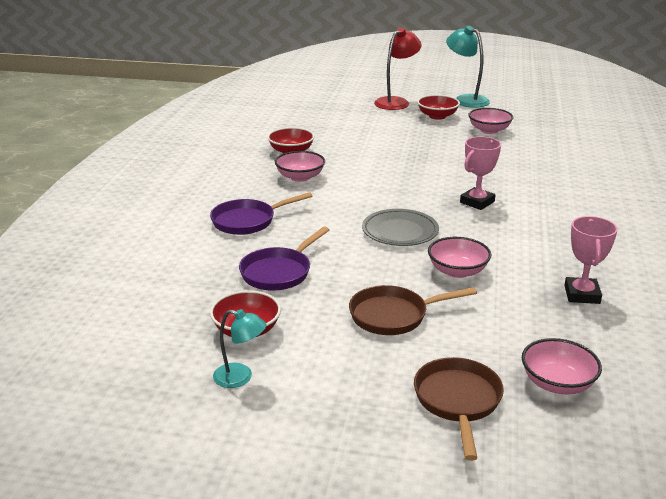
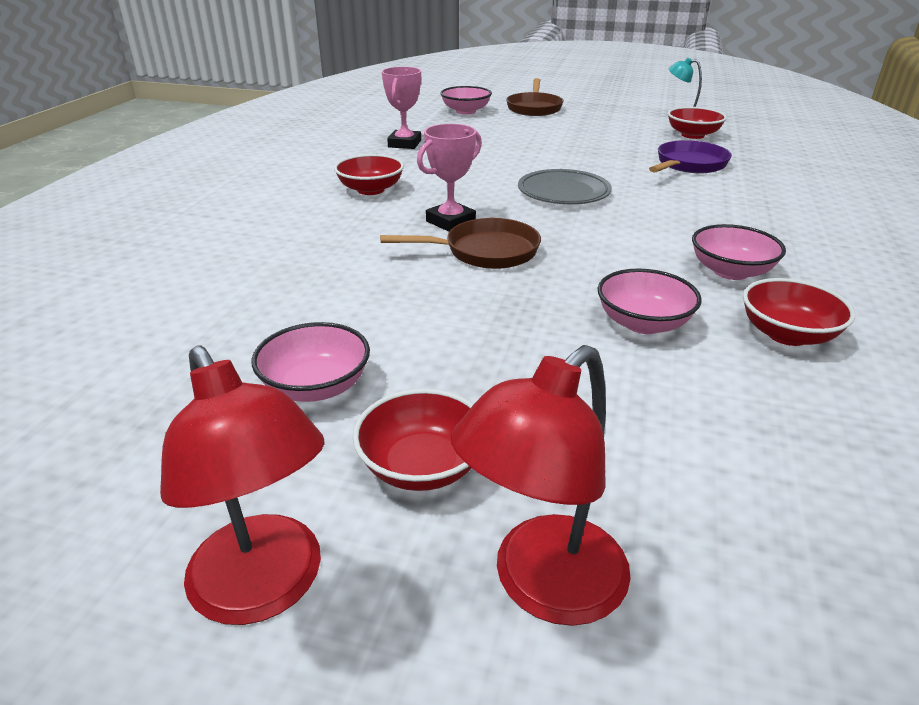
camera: 175 degrees left, 5 degrees up
(247, 221) = (762, 210): purple pan -> none
(393, 316) = (574, 138): brown pan -> brown pan (485, 252)
(457, 271) = (509, 160): pink bowl -> pink bowl (643, 323)
(465, 99) = (266, 589): turquoise lamp -> red lamp
(558, 228) = (371, 190): none -> red bowl

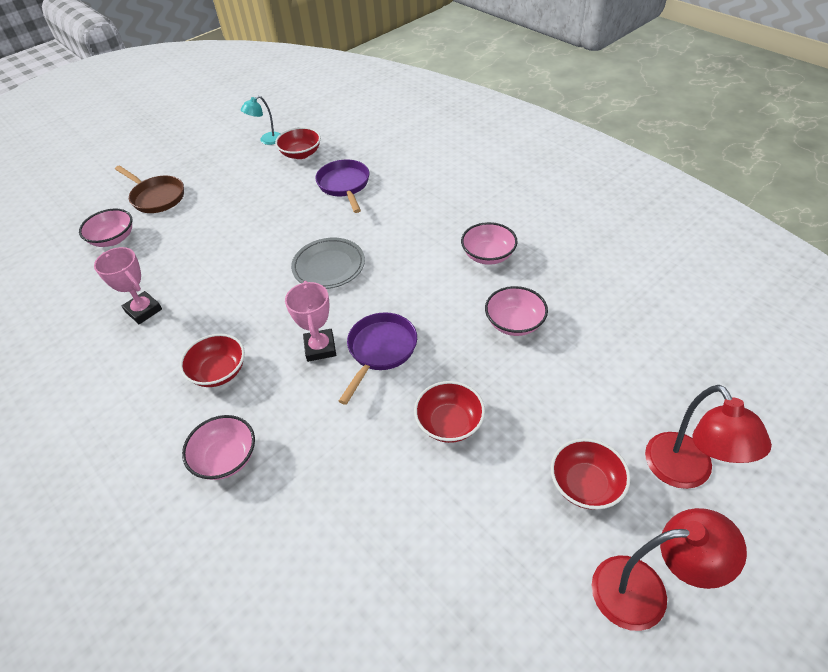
camera: 55 degrees left, 15 degrees up
(316, 386) = (484, 510): pink bowl -> pink bowl (226, 458)
(485, 252) = (380, 350): brown pan -> purple pan
(787, 334) = (559, 275): red bowl -> red bowl (449, 423)

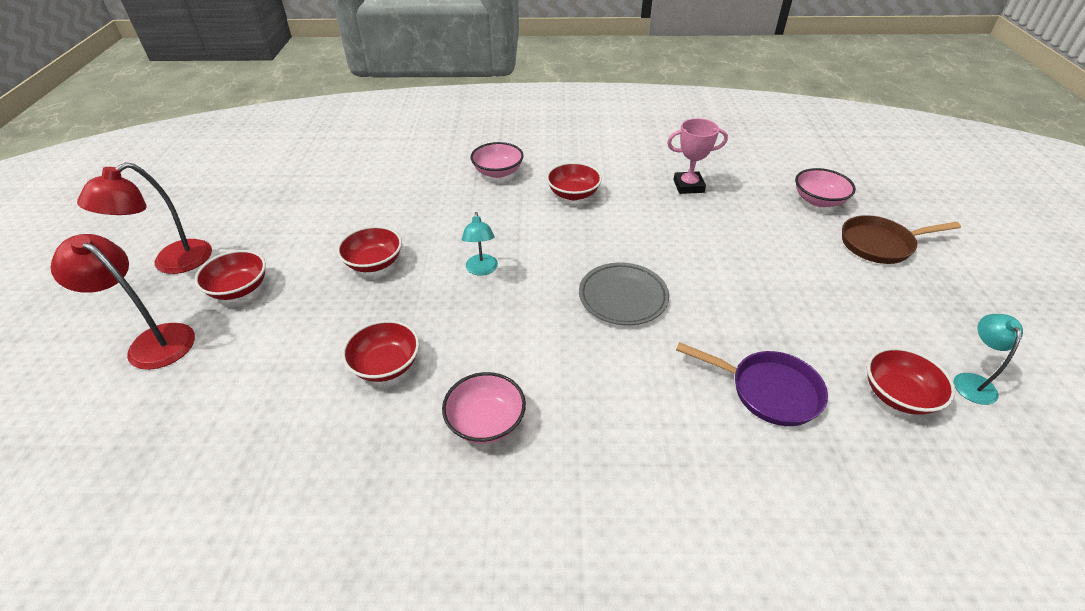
camera: 130 degrees right, 5 degrees down
(320, 348) = (529, 243): pink trophy -> none
(380, 350) = (481, 270): purple pan -> turquoise lamp
(514, 323) = (386, 365): pink bowl -> red bowl

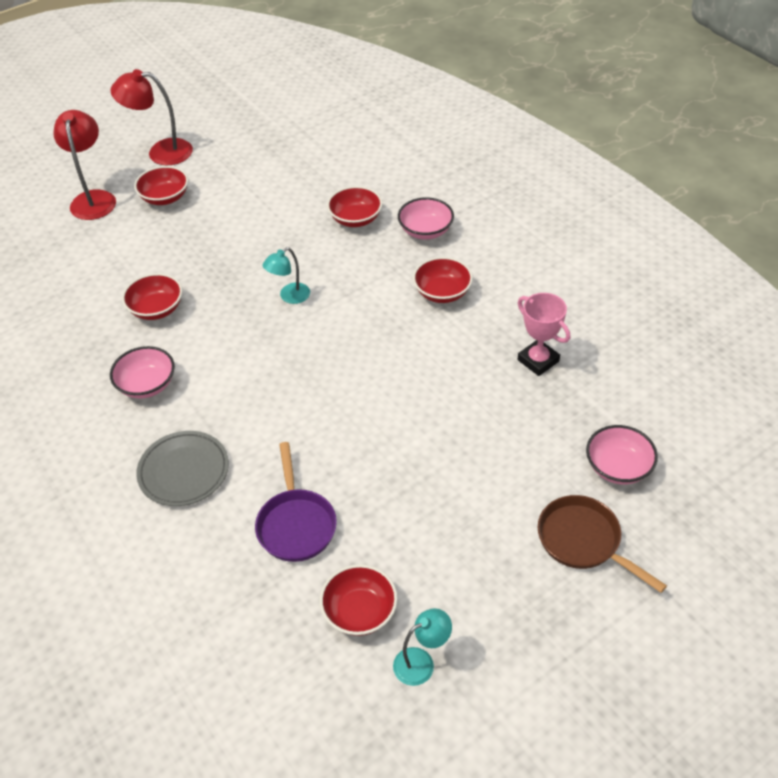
camera: 55 degrees right, 5 degrees up
(374, 262) = (246, 239): red bowl -> red bowl (355, 219)
(623, 297) = (330, 391): grey plate -> grey plate (184, 471)

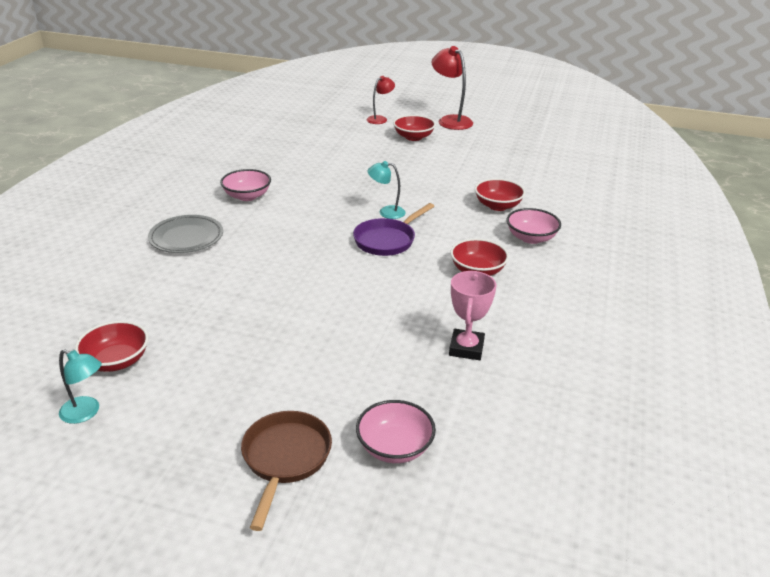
camera: 50 degrees right, 15 degrees down
(94, 199) = (380, 119): red lamp -> red lamp, size x0.60
(156, 309) = (315, 173): red bowl -> none
(296, 524) = (177, 299): purple pan -> purple pan (387, 240)

